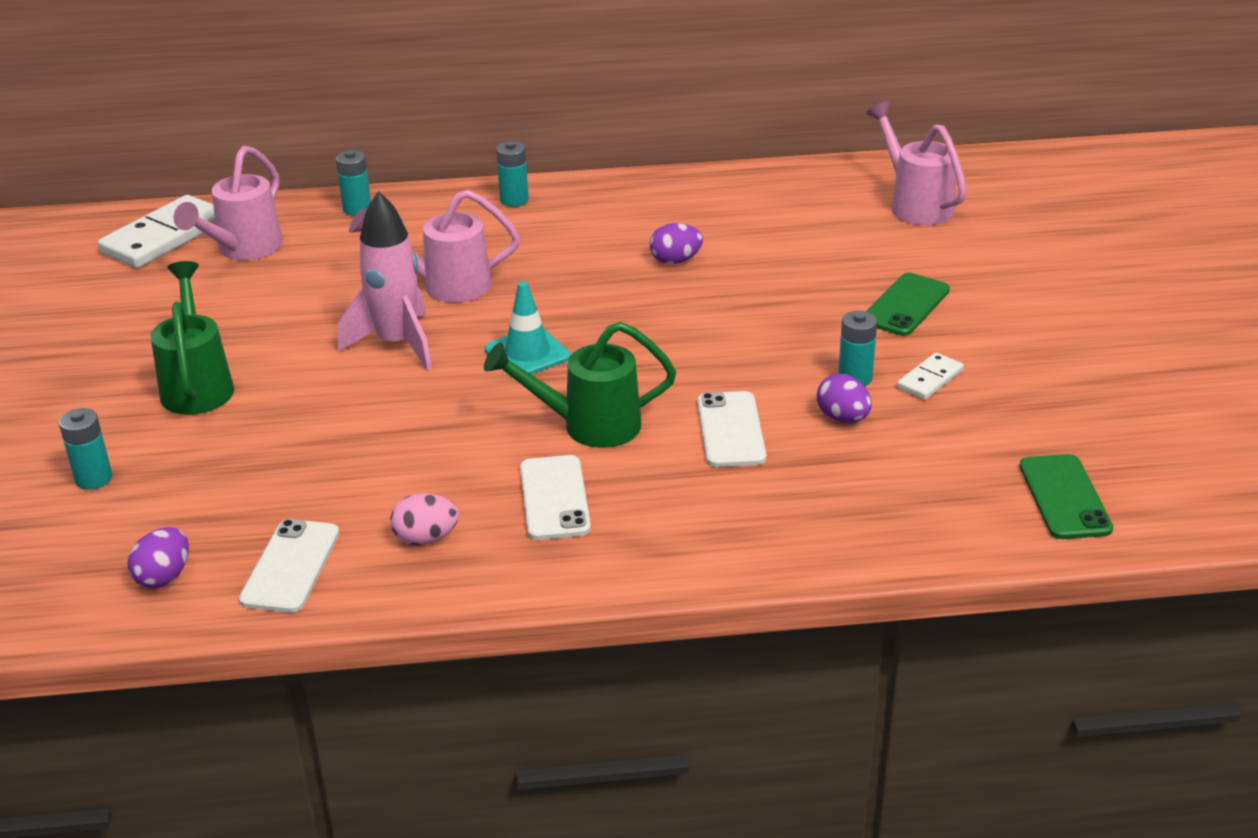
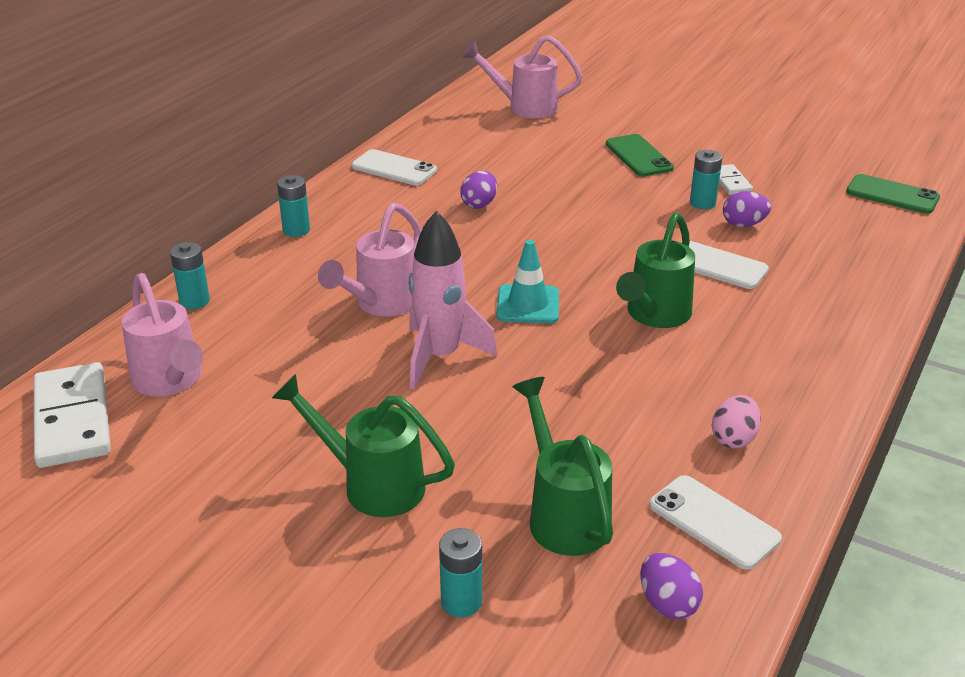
camera: 55 degrees left, 0 degrees up
(236, 485) = (563, 513): none -> green watering can
(554, 498) = (733, 363): white phone -> white phone (394, 168)

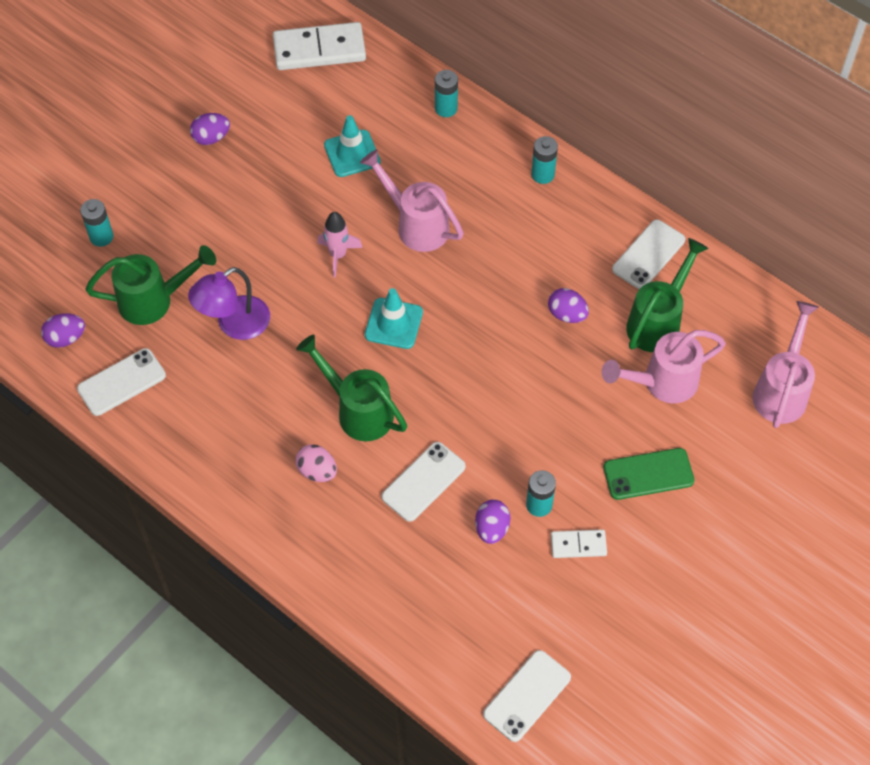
camera: 100 degrees right, 25 degrees up
(170, 382) = (346, 98): pink watering can -> pink watering can (661, 383)
(245, 506) = (211, 138): none -> purple egg
(271, 365) = (352, 154): none -> turquoise traffic cone
(371, 484) = (212, 202): green watering can -> green watering can (658, 321)
(440, 356) = (338, 255): pink rocket -> pink rocket, size x0.60
(575, 428) = (234, 324): none -> purple lamp
(733, 438) = (196, 420): pink egg -> pink egg (317, 471)
(892, 195) = (527, 696): green phone -> white phone

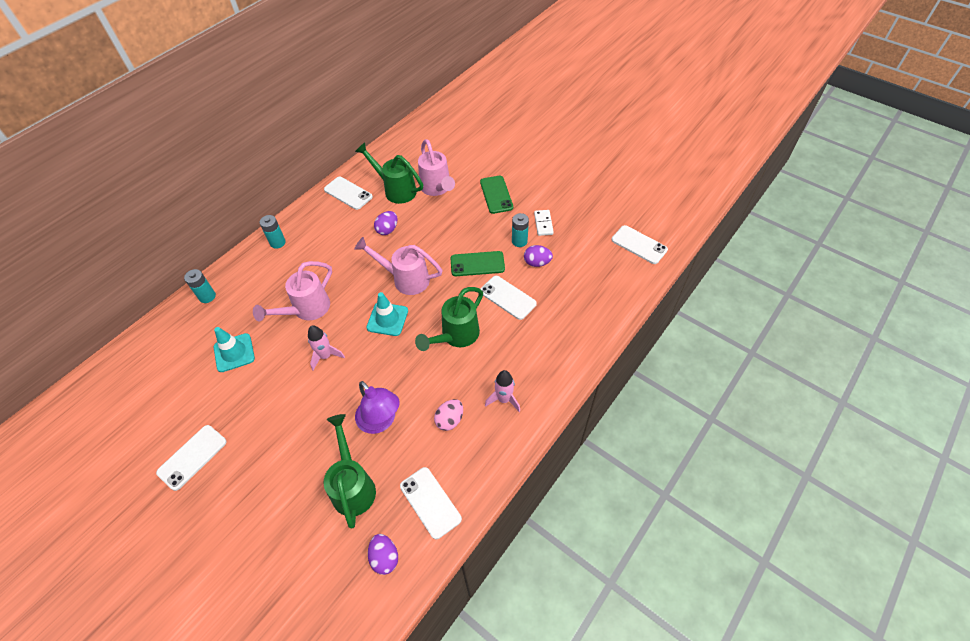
camera: 90 degrees left, 5 degrees down
(101, 237) = (280, 540): turquoise battery -> none
(211, 138) = (192, 457): purple egg -> white phone
(250, 468) = (504, 399): none -> pink rocket
(317, 471) = (503, 357): pink egg -> pink egg (450, 420)
(319, 49) = (122, 382): white domino -> none
(492, 441) = (477, 264): none -> green phone
(782, 390) = (442, 143): pink watering can -> pink watering can (405, 279)

